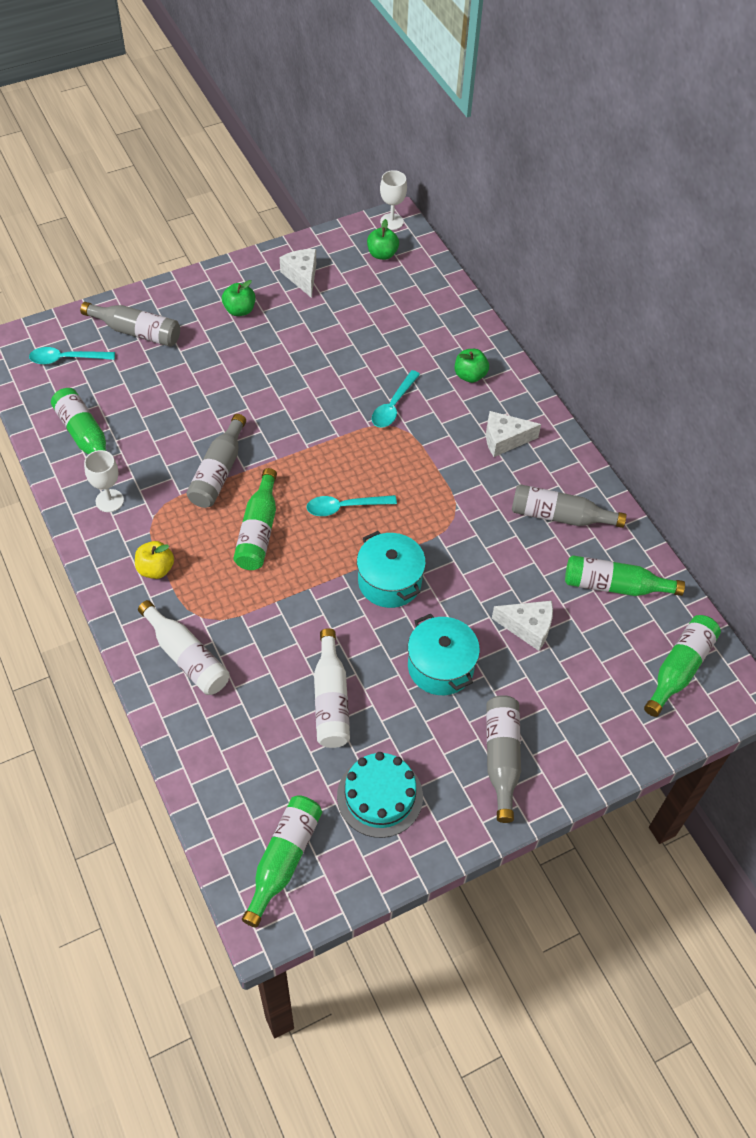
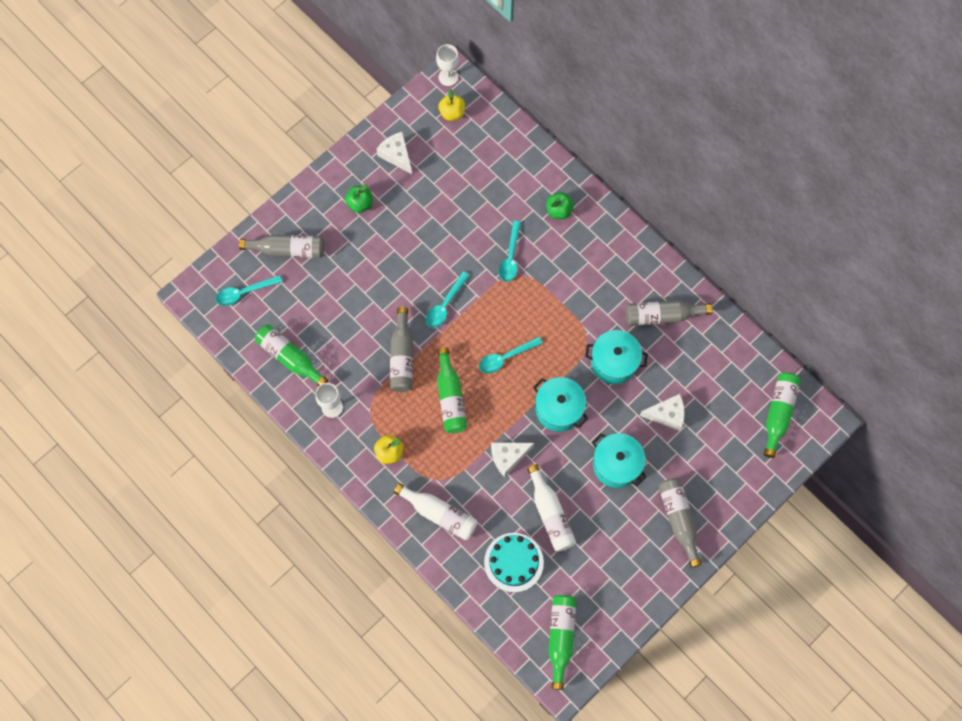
camera: 15 degrees left, 15 degrees up
(294, 433) = (445, 304): none -> turquoise spoon
(380, 796) = (607, 573): turquoise cake -> turquoise cake (513, 562)
(382, 254) = (452, 113): green apple -> yellow apple
(480, 549) = (614, 362): none -> turquoise pot
(504, 439) = (602, 261): white cheese -> white cheese (508, 457)
(614, 586) = (717, 361): green bottle -> none

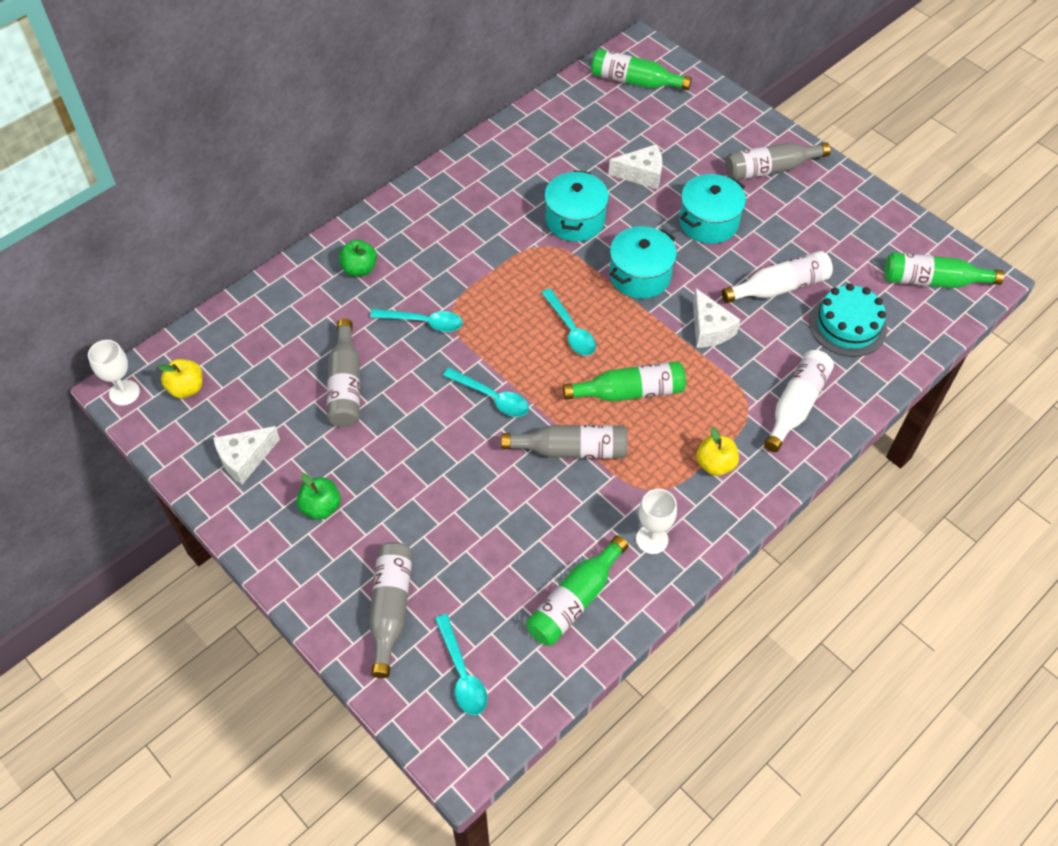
camera: 90 degrees left, 15 degrees down
(662, 316) = (513, 173): grey bottle -> grey bottle (345, 385)
(666, 415) = (641, 174): white cheese -> white cheese turned 90 degrees clockwise

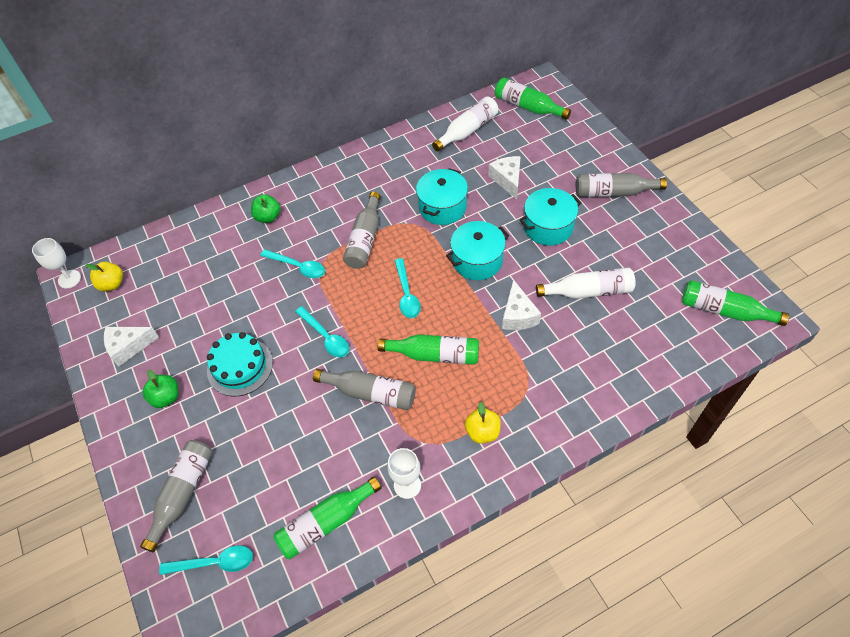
camera: 20 degrees right, 0 degrees up
(345, 385) = (222, 304): grey bottle -> grey bottle (365, 239)
(462, 673) = (214, 563): turquoise spoon -> turquoise spoon turned 90 degrees counterclockwise
(641, 174) = (507, 180): white cheese -> white cheese turned 120 degrees counterclockwise
(796, 405) = (569, 395): white bottle -> white bottle (467, 130)
(847, 325) = (636, 335): turquoise cake -> turquoise cake (240, 366)

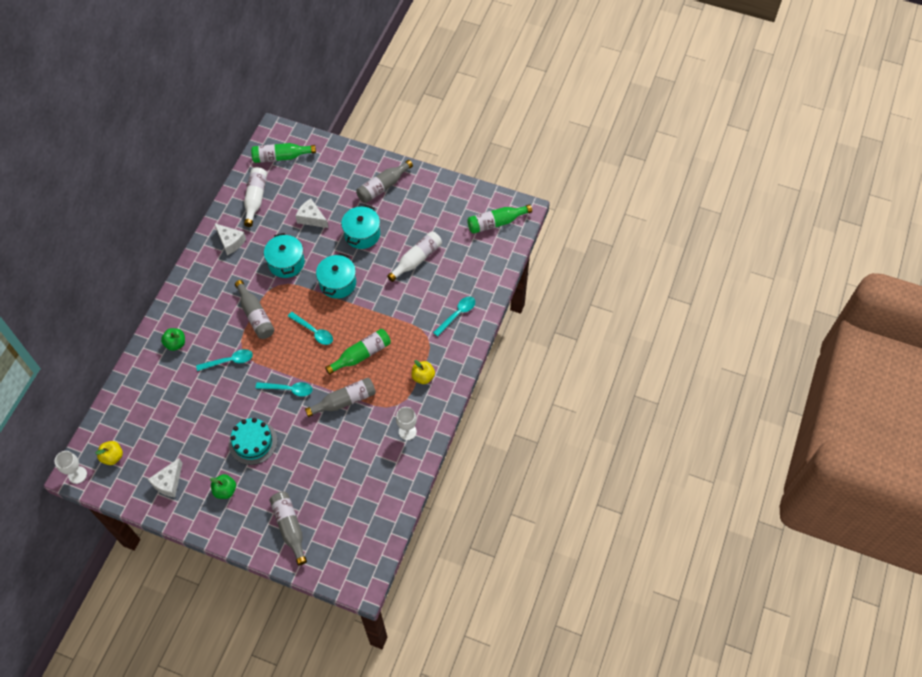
camera: 45 degrees left, 5 degrees up
(214, 563) = (342, 543): turquoise spoon -> turquoise spoon (457, 314)
(326, 523) = (382, 481): green bottle -> none
(518, 315) = (389, 300): white cheese -> white cheese (230, 242)

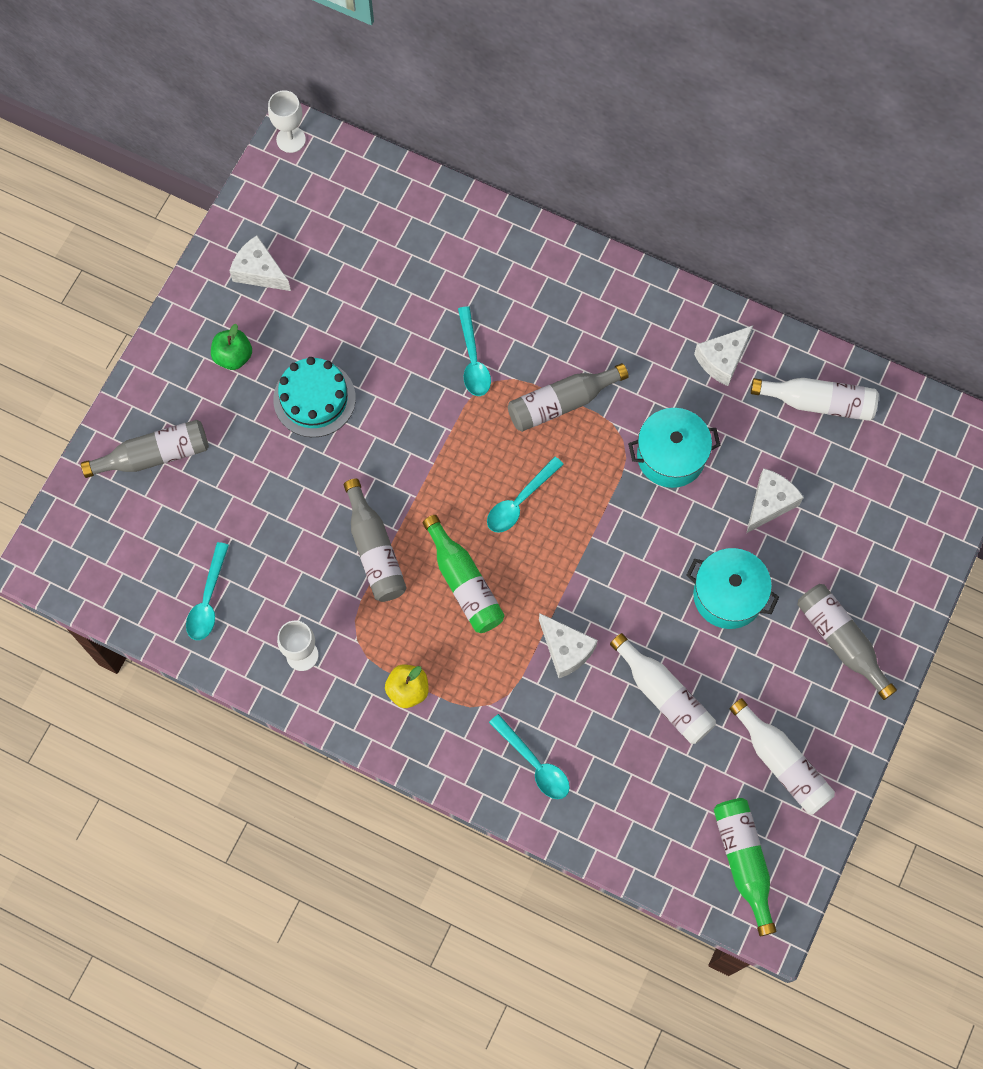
camera: 95 degrees right, 10 degrees up
(112, 457) = (315, 188): yellow apple -> none
(175, 344) = (515, 274): green apple -> none
(281, 157) = (917, 449): green bottle -> none
(288, 389) = (407, 456): turquoise spoon -> turquoise spoon (208, 599)
(338, 283) = (620, 546): turquoise pot -> none
(395, 304) = (565, 649): none -> white cheese
(446, 209) = (782, 763): none -> white bottle

